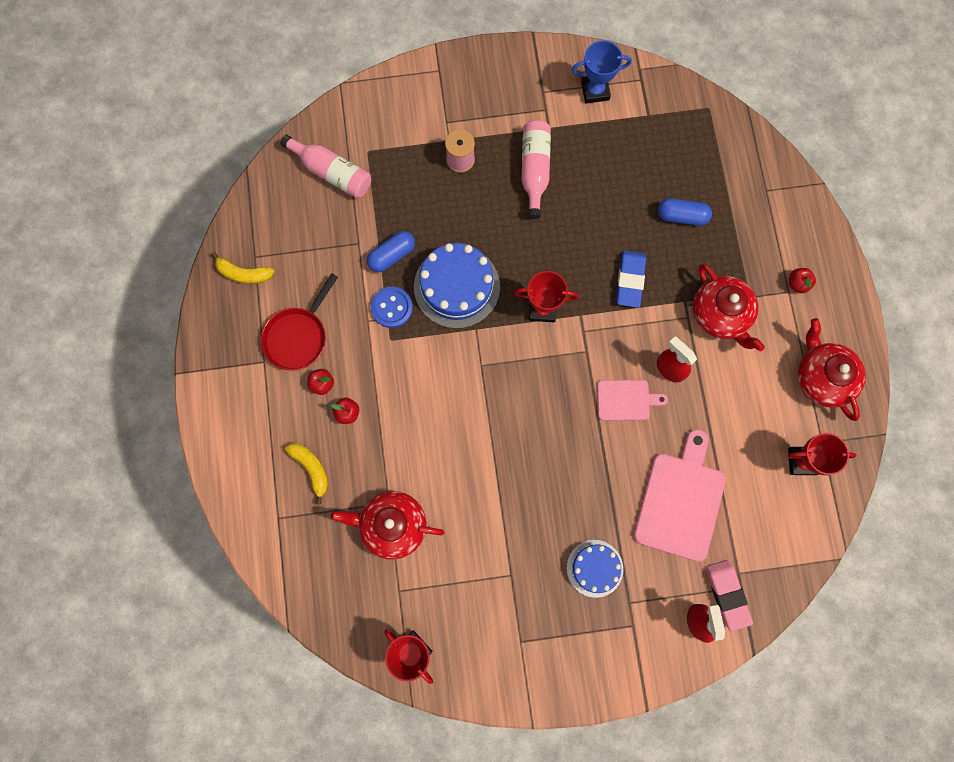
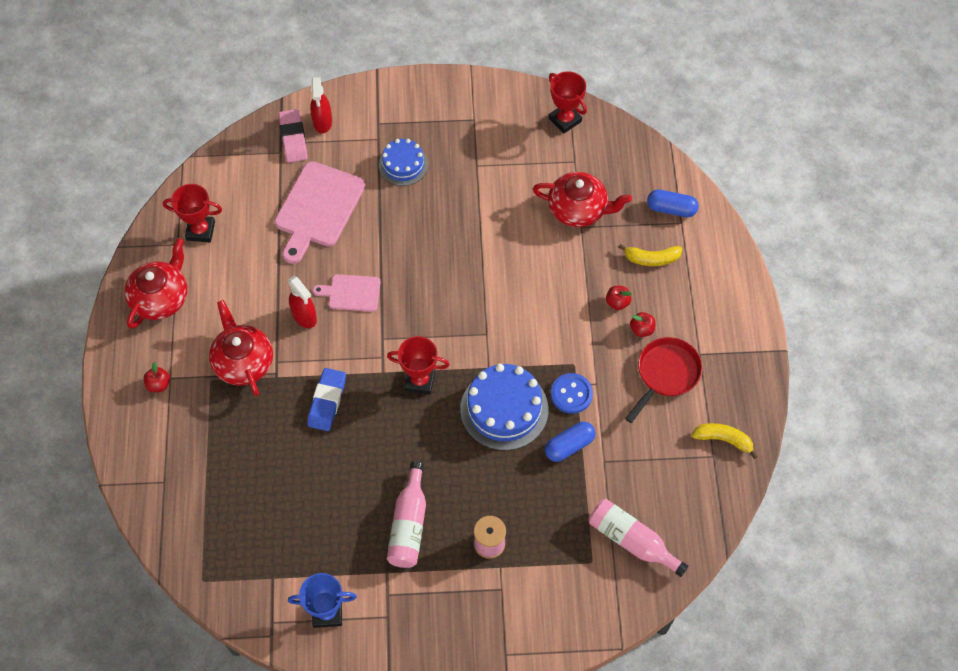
camera: 175 degrees left, 15 degrees down
(311, 469) = (651, 259): yellow banana -> yellow banana turned 60 degrees counterclockwise
(682, 216) = (260, 461): blue capsule -> blue capsule (671, 209)
(822, 377) = (161, 298): red teapot -> red teapot turned 135 degrees counterclockwise

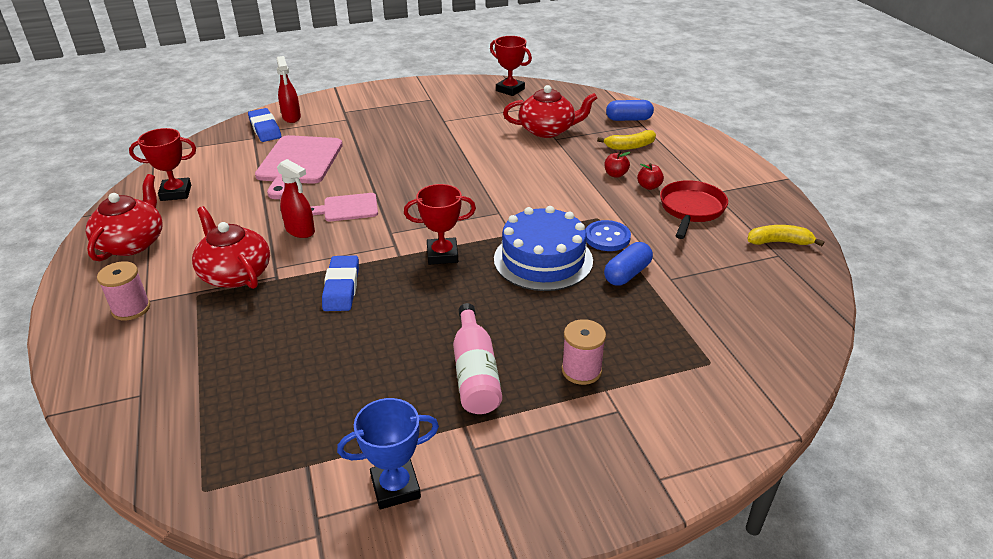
camera: 15 degrees left, 25 degrees down
(159, 384) = (131, 309): red apple -> pink spool
(293, 138) = (265, 129): pink eraser -> blue eraser
(403, 165) = (375, 129): blue cake -> none
(632, 541) = (743, 335): pink bottle -> none

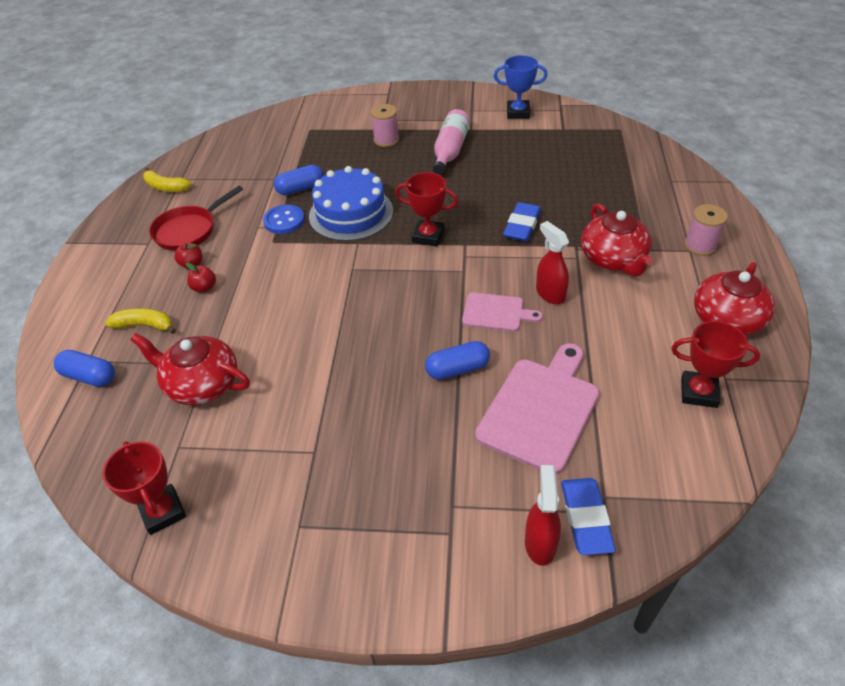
camera: 155 degrees left, 10 degrees up
(367, 170) = (457, 369): none -> blue capsule

